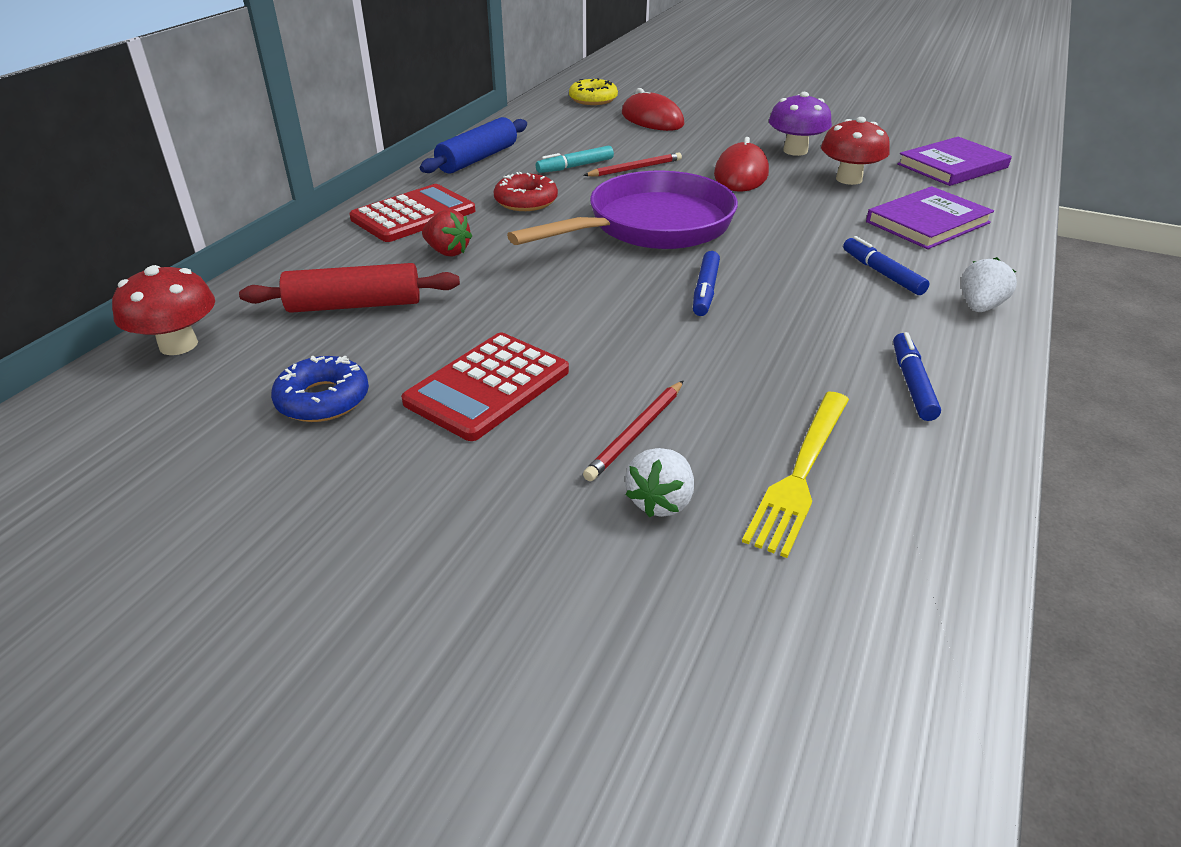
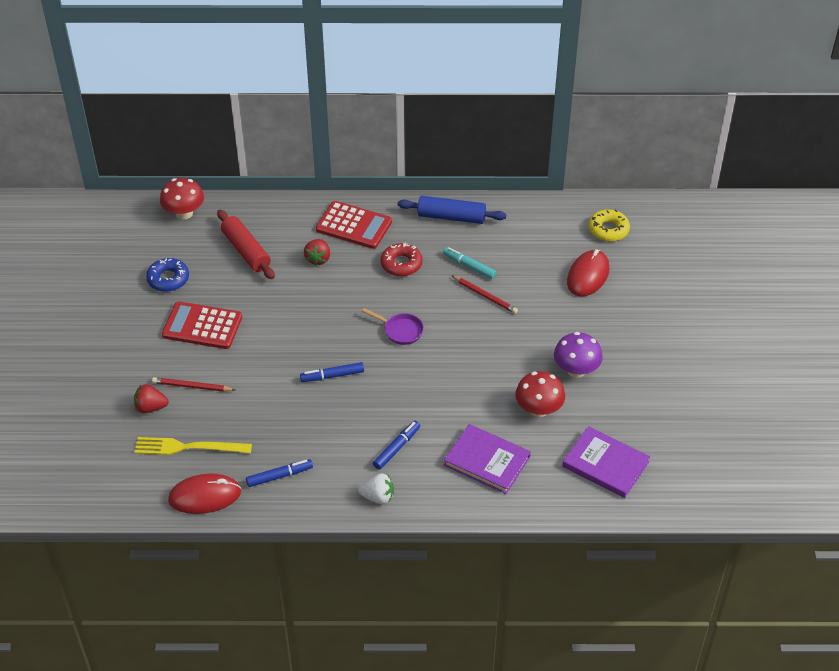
camera: 65 degrees right, 10 degrees up
(652, 226) = (401, 331): purple pan -> purple pan, size x0.41
(660, 501) = (150, 407): white strawberry -> red strawberry
(741, 174) = (510, 351): red mouse -> red mouse (204, 496)

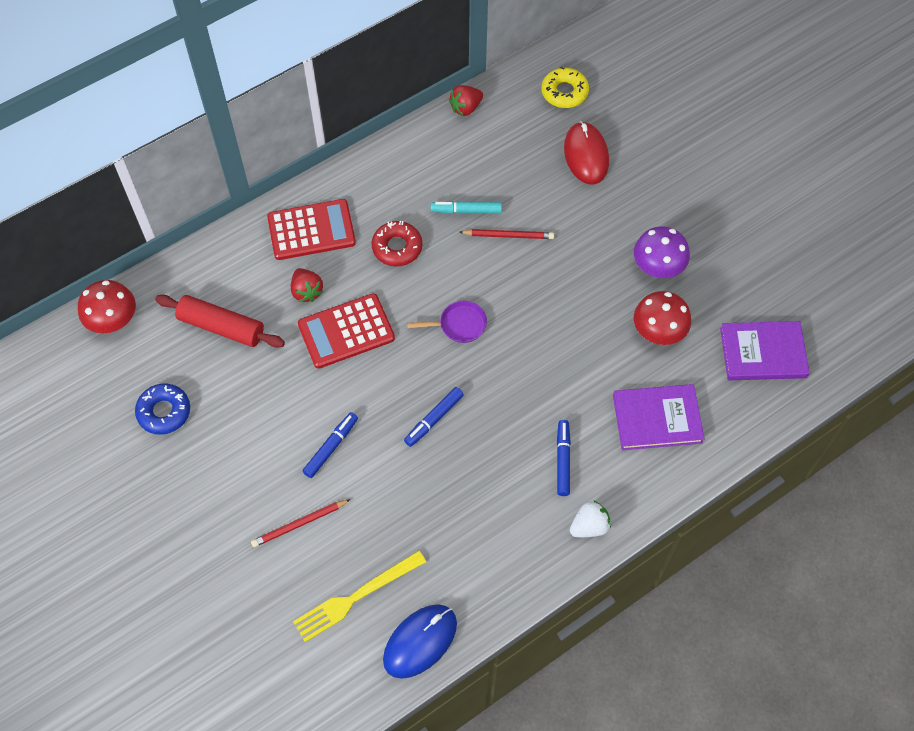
camera: 35 degrees left, 15 degrees up
(150, 407) = (276, 577): red strawberry -> red strawberry (465, 108)
(202, 326) = (250, 445): red calculator -> red calculator (346, 331)
(204, 496) = (420, 641): red mouse -> blue mouse
(279, 476) = (476, 568): blue marker -> blue marker (331, 447)
(451, 217) = (402, 163): blue rolling pin -> none

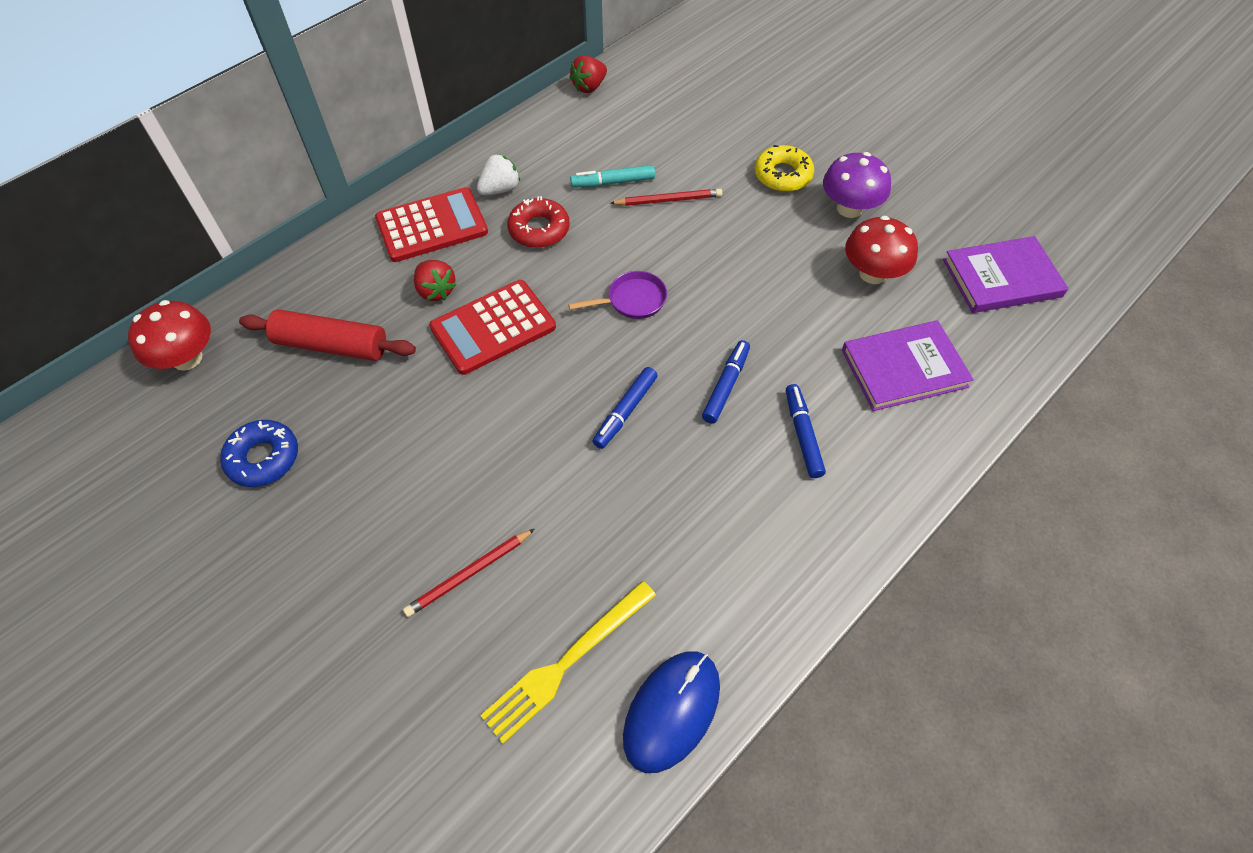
camera: 10 degrees left, 5 degrees down
(331, 447) = (497, 467): blue marker -> blue marker (726, 385)
(564, 92) = (694, 60): yellow donut -> yellow donut (782, 175)
(586, 155) = (734, 113): red mouse -> none
(589, 526) = (861, 510): white strawberry -> white strawberry (500, 189)

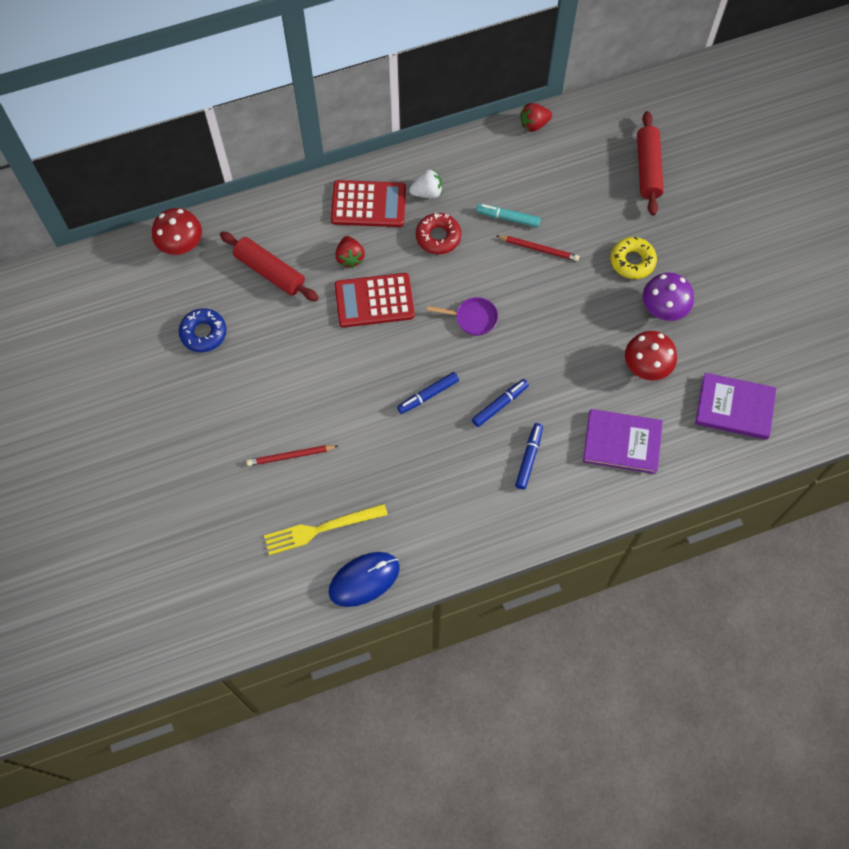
camera: 25 degrees right, 10 degrees up
(740, 87) = (648, 169): none -> red rolling pin

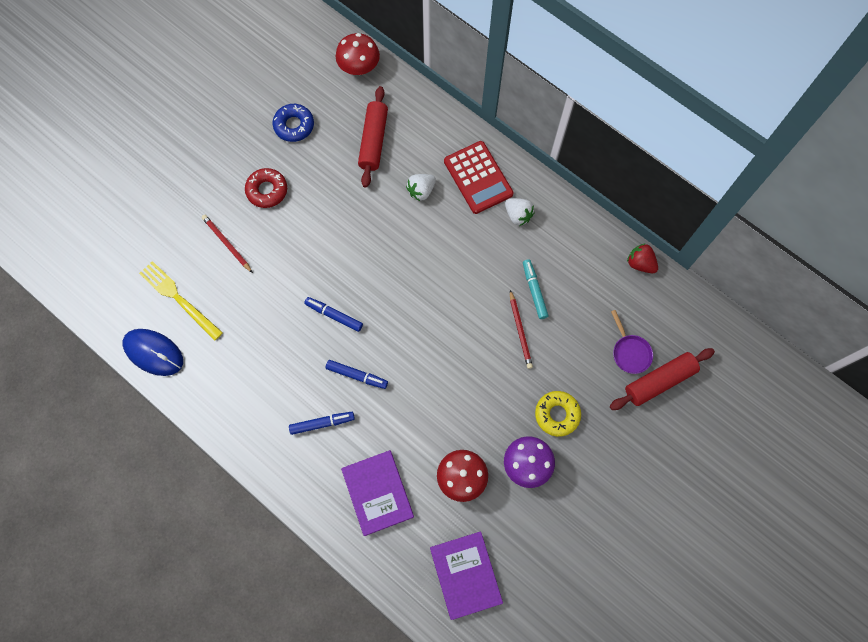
camera: 60 degrees right, 5 degrees up
(350, 257) = (421, 191): red strawberry -> white strawberry
(374, 301) = (394, 230): red calculator -> none
(438, 237) = (481, 246): red donut -> red donut (267, 190)
(473, 318) = (423, 313): purple pan -> purple pan (630, 352)

